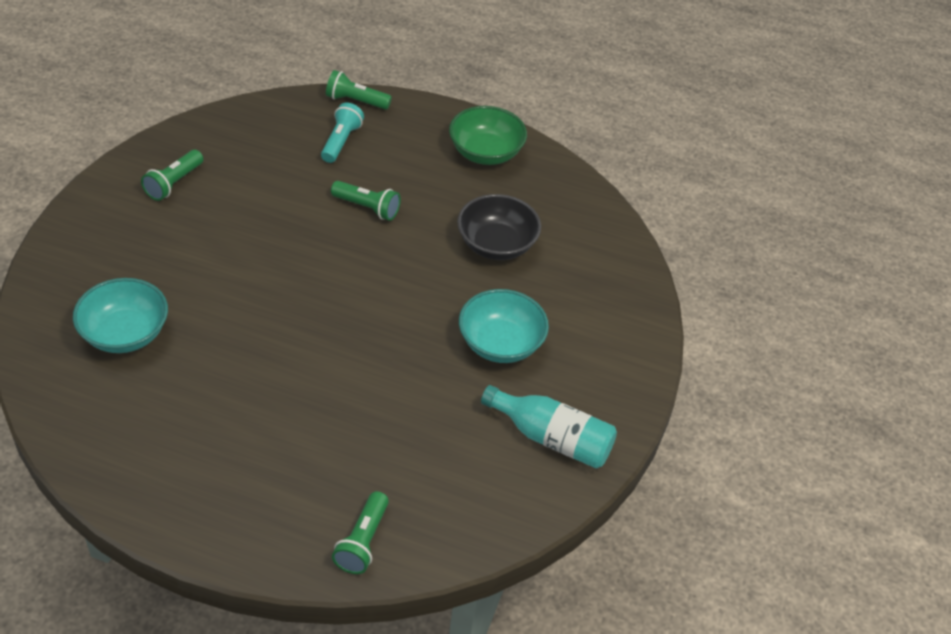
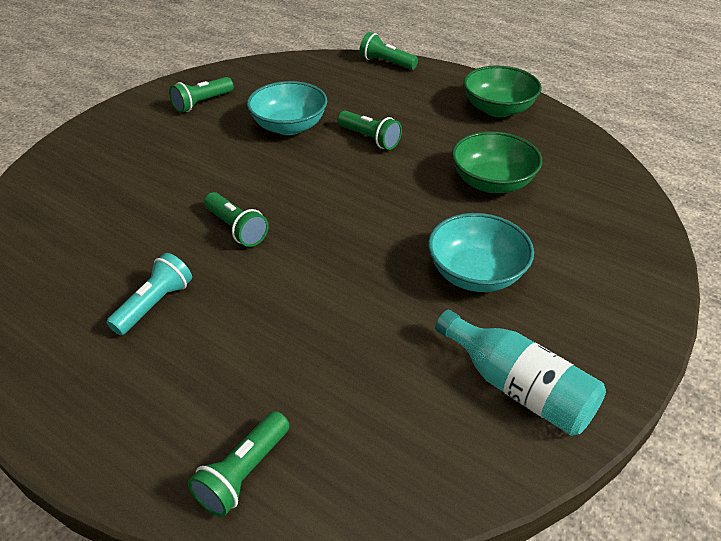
camera: 20 degrees right, 5 degrees down
(125, 333) = (96, 211): turquoise bowl -> turquoise bowl (289, 126)
(273, 331) = (236, 228): none -> green flashlight
(341, 141) = (363, 89): turquoise flashlight -> turquoise flashlight (155, 304)
(496, 244) = (492, 182): black bowl -> green bowl

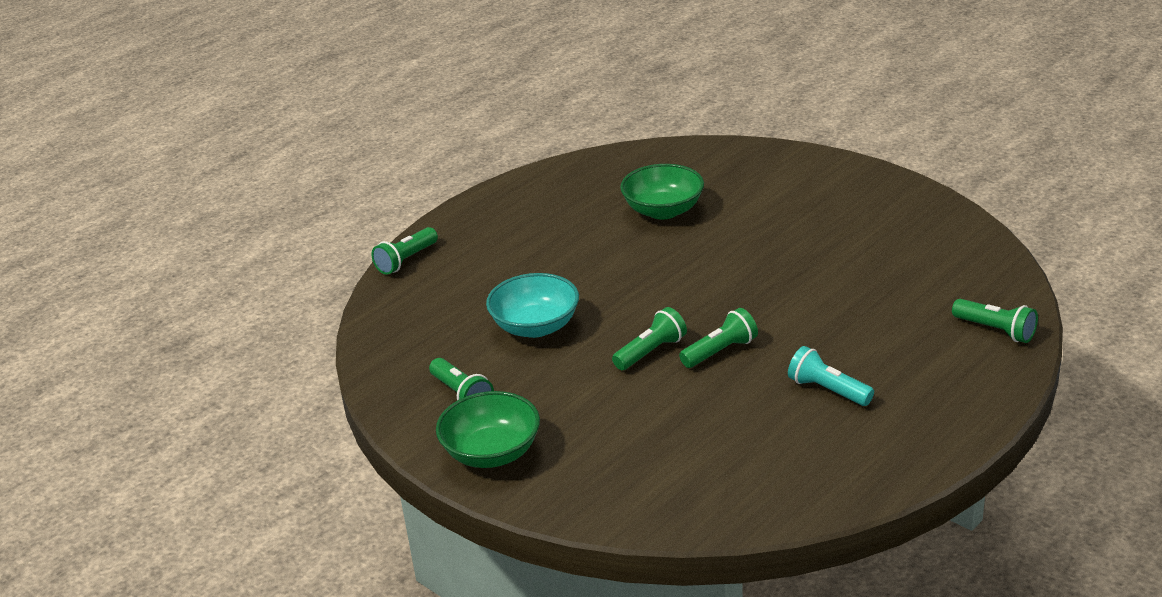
camera: 80 degrees left, 10 degrees down
(369, 139) = (573, 274): green flashlight -> green flashlight (651, 352)
(476, 273) = (788, 227): turquoise bowl -> none
(498, 109) = (534, 197): green bowl -> green bowl (491, 453)
(518, 387) = (906, 219): turquoise bottle -> none

